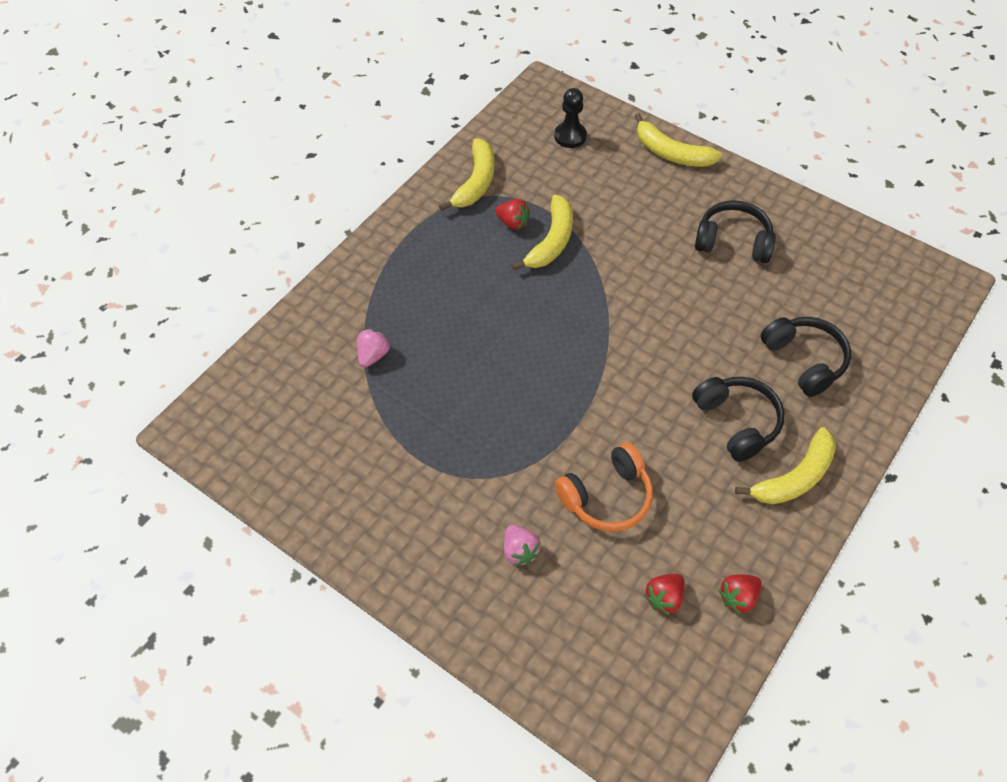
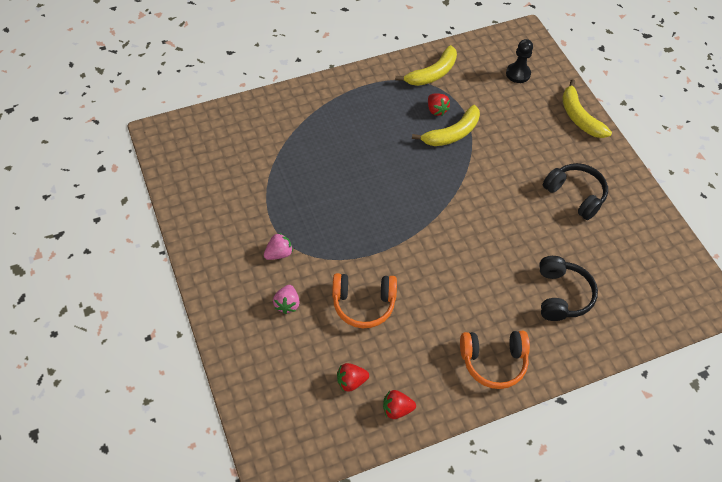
camera: 30 degrees right, 0 degrees up
(373, 355) = (290, 146): pink strawberry -> pink strawberry (279, 253)
(737, 422) = (483, 307): black headphones -> none
(794, 477) = (493, 362): yellow banana -> orange headphones

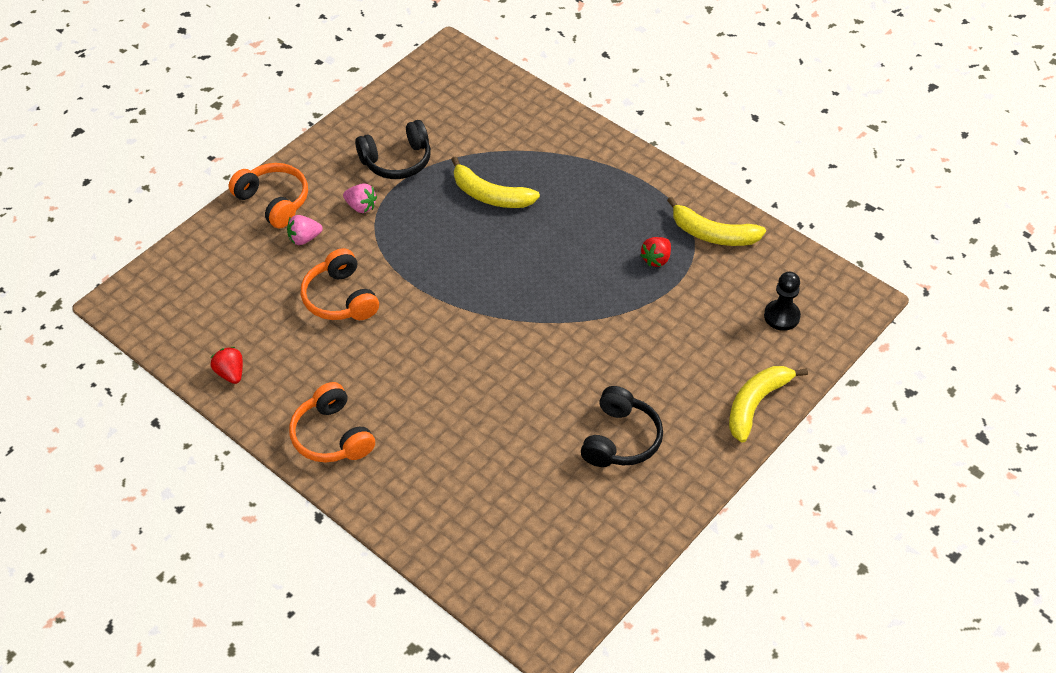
camera: 65 degrees right, 5 degrees down
(233, 310) = (274, 201): none -> orange headphones
(351, 381) = (242, 324): red strawberry -> none
(452, 133) = (630, 287): yellow banana -> yellow banana (490, 195)
(562, 295) = (459, 471): black headphones -> black headphones (397, 161)

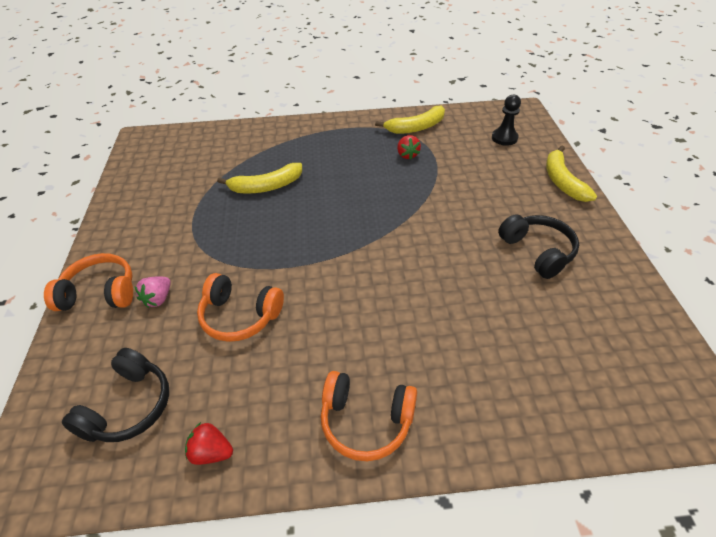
camera: 45 degrees left, 5 degrees down
(361, 206) = (181, 249): pink strawberry -> none
(397, 161) = (175, 208): black headphones -> black headphones (129, 406)

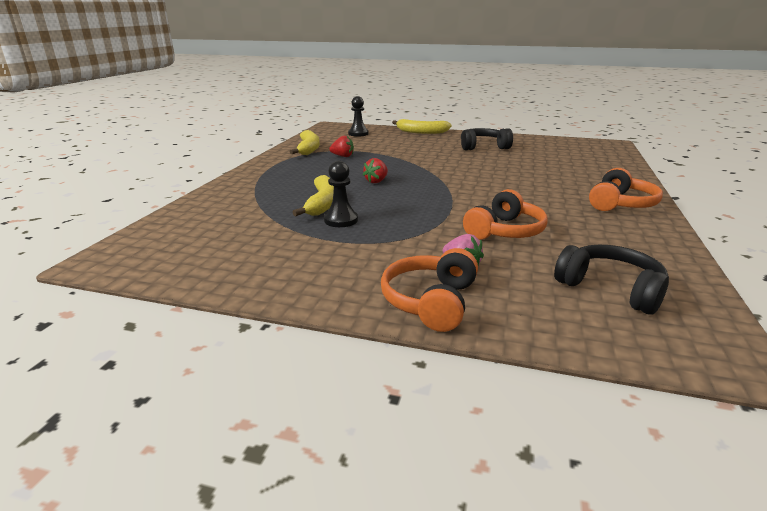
camera: 70 degrees left, 20 degrees down
(211, 452) = (656, 254): red strawberry -> red strawberry (376, 181)
(233, 207) = (341, 220): none -> black pawn

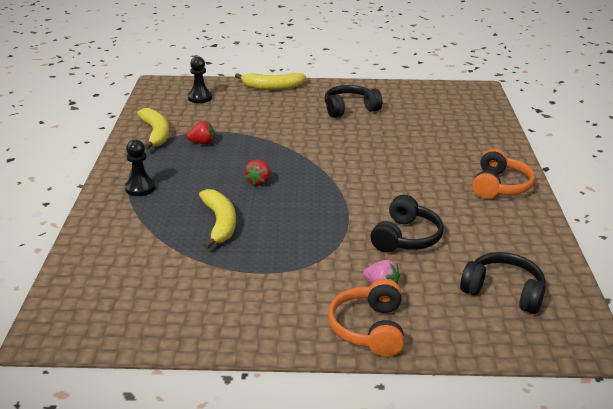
camera: 15 degrees left, 5 degrees up
(341, 220) = (249, 244): black pawn -> black pawn (140, 188)
(505, 231) = (406, 237): orange headphones -> black headphones

